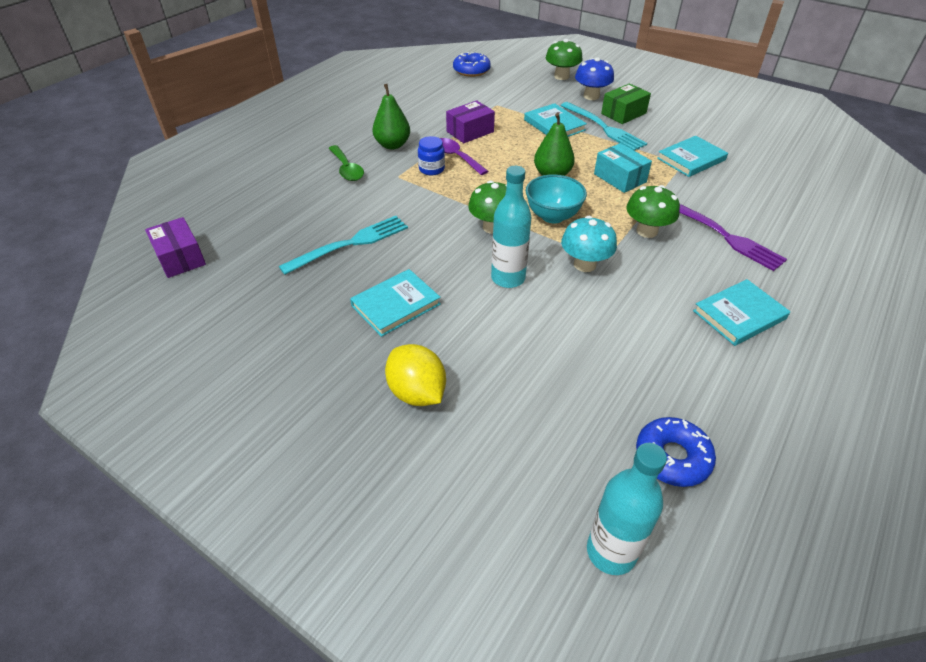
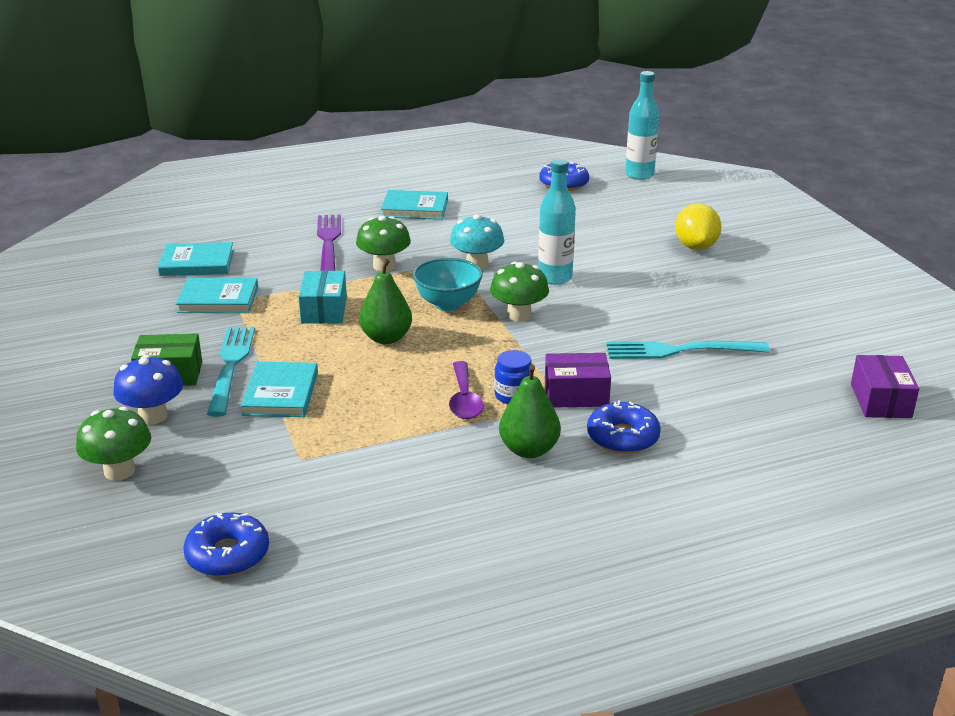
camera: 145 degrees left, 15 degrees down
(347, 169) = (622, 437): green spoon -> blue donut
(396, 305) = (671, 293): turquoise book -> turquoise book (197, 263)
(470, 132) = (400, 428): purple box -> purple box (576, 394)

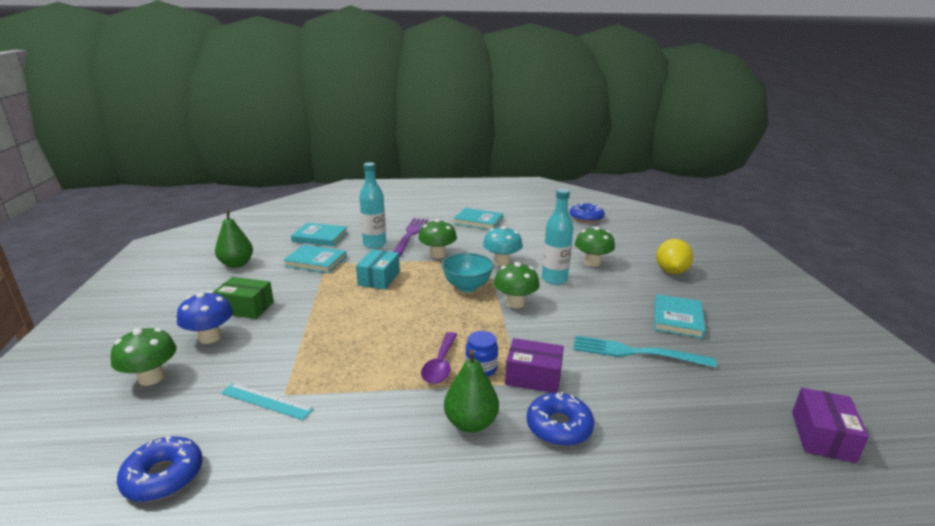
camera: 15 degrees right, 5 degrees down
(230, 366) = (290, 308): turquoise fork -> none
(281, 393) = (308, 335): turquoise book -> turquoise book (678, 319)
(284, 469) = (266, 401): none -> turquoise ruler
(386, 338) = (409, 305): green pear -> green pear (236, 264)
(594, 249) = (592, 263): none -> green mushroom
(639, 175) = (642, 218): turquoise bottle -> turquoise bottle (374, 244)

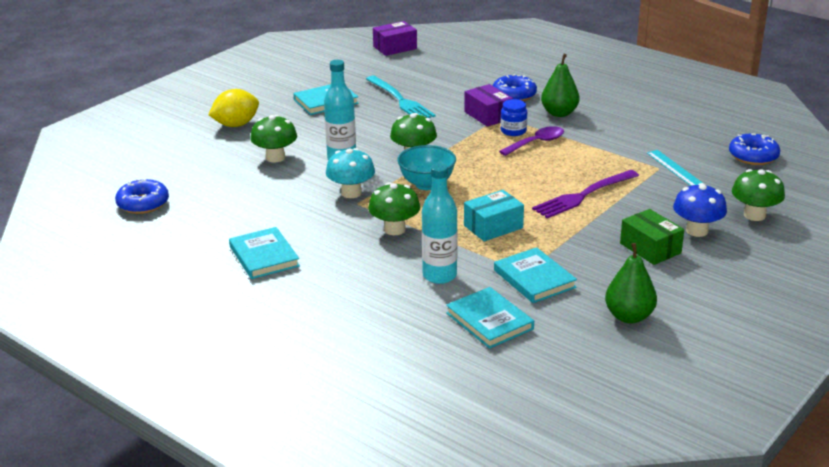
camera: 135 degrees left, 5 degrees up
(410, 235) = (378, 272): purple fork -> purple fork (583, 196)

